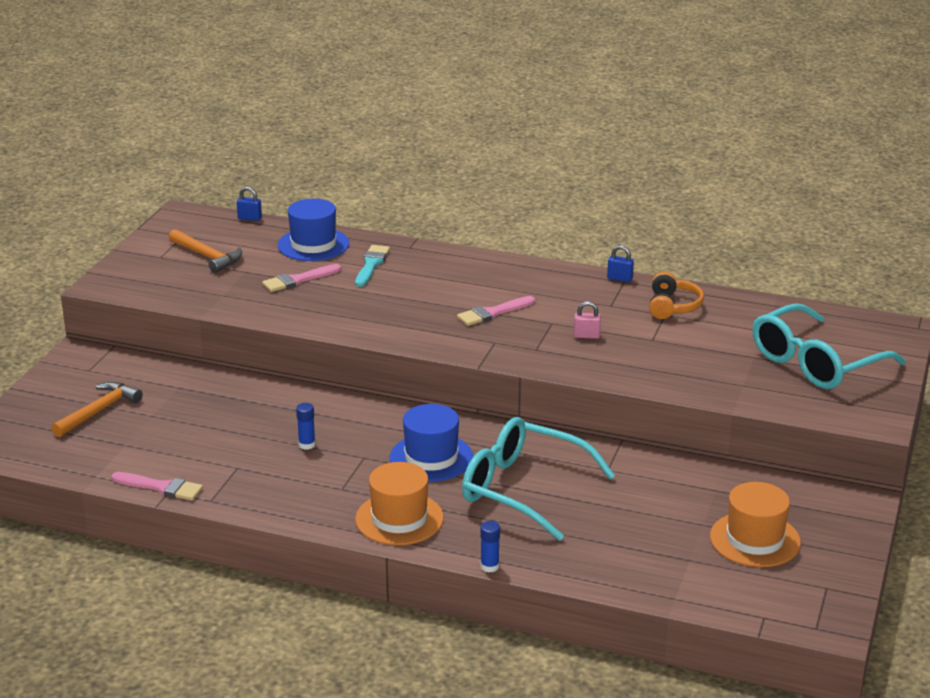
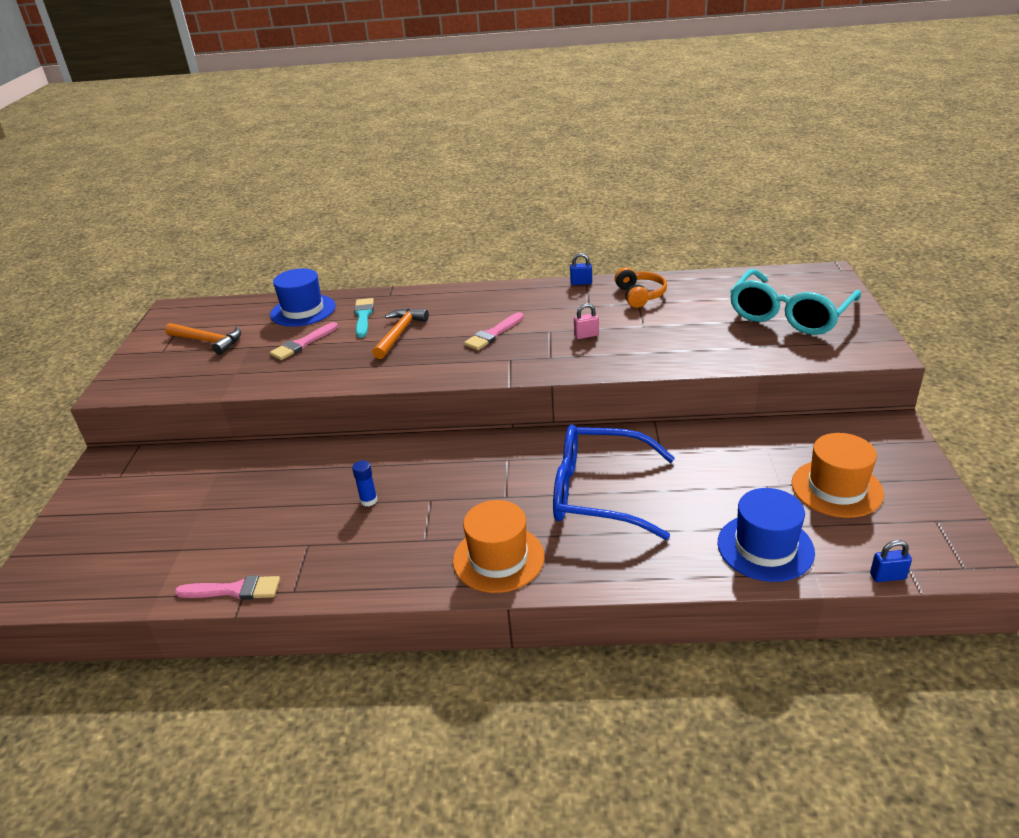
camera: 15 degrees left, 5 degrees up
(99, 411) = (141, 518): orange hammer -> orange hammer (399, 333)
(250, 218) = (236, 300): blue padlock -> blue padlock (887, 576)
(431, 457) = (495, 483): blue hat -> blue hat (765, 547)
(489, 566) = (617, 589): blue glue stick -> none
(523, 489) = (599, 493): turquoise glasses -> blue glasses

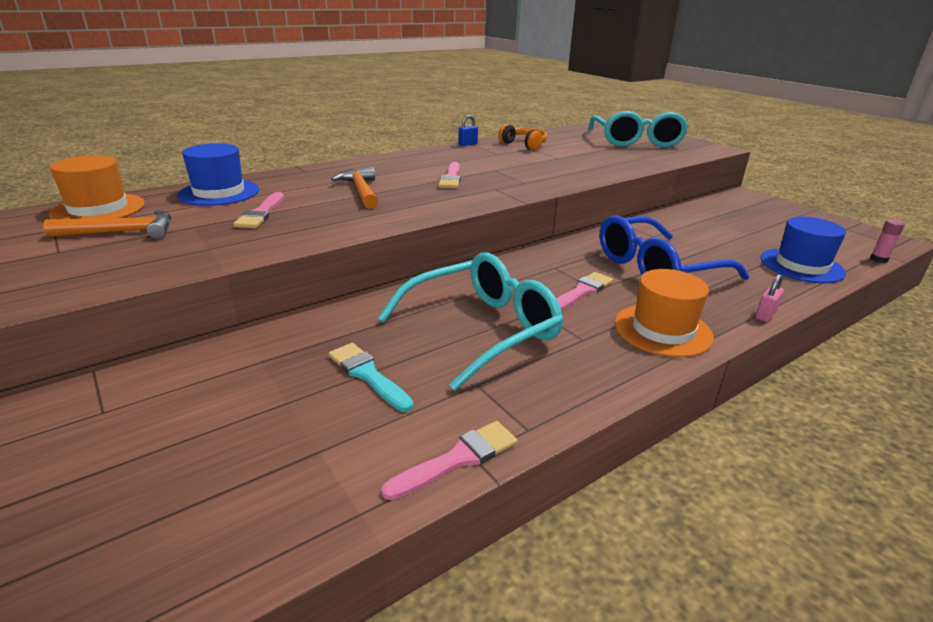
camera: 40 degrees left, 5 degrees down
(363, 316) = (300, 186): turquoise brush -> turquoise brush (368, 375)
(369, 500) = (482, 329): blue glue stick -> turquoise glasses
(491, 494) = (581, 292): none -> pink brush
(586, 335) = (528, 168): pink padlock -> pink padlock (765, 315)
(836, 488) = (777, 228): orange hat -> orange hat (98, 209)
(887, 576) = (879, 259): blue padlock -> pink glue stick

